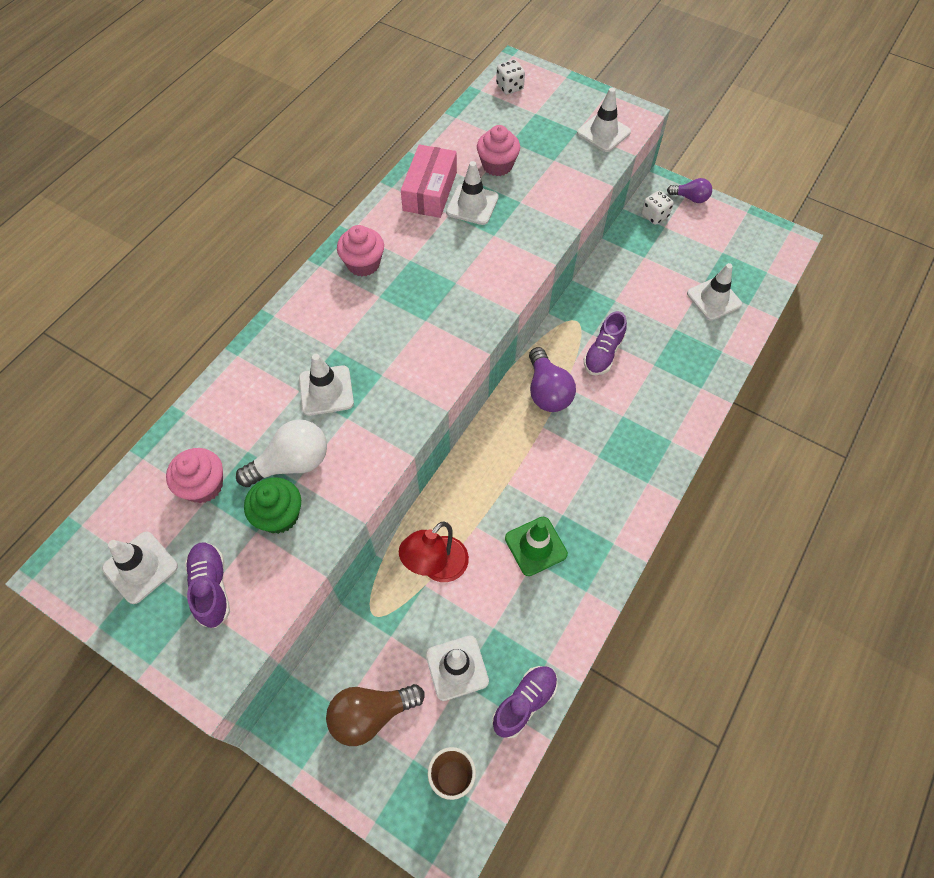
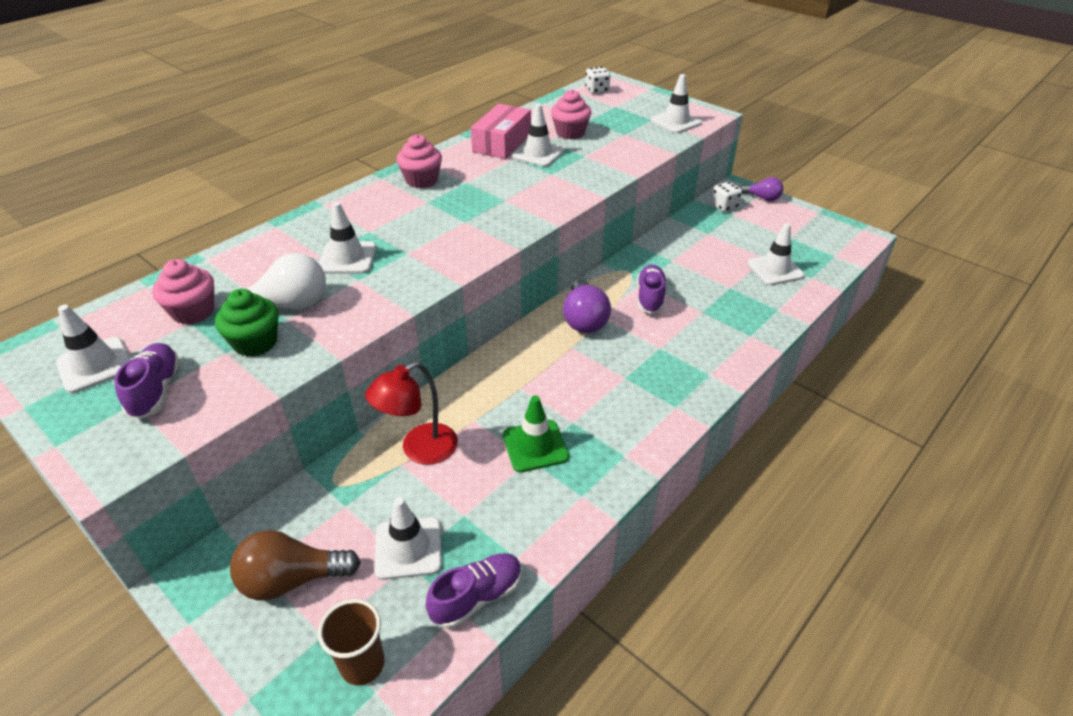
camera: 10 degrees right, 20 degrees down
(603, 353) = (650, 297): purple shoe -> purple shoe turned 150 degrees clockwise

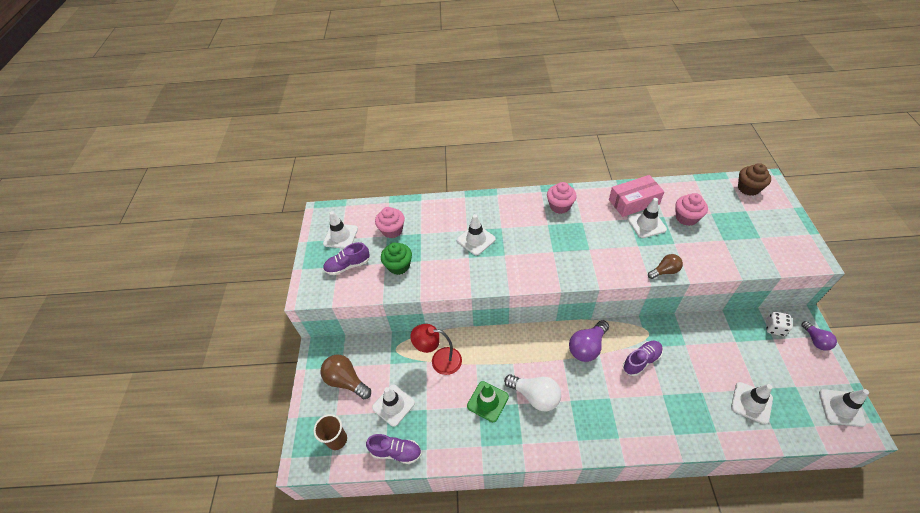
camera: 50 degrees right, 10 degrees up
(156, 390) = (348, 266): purple shoe -> purple shoe turned 150 degrees counterclockwise
(288, 305) = (428, 253): white light bulb -> white light bulb (535, 396)
(597, 90) = (748, 188): white dice -> brown cupcake
(603, 180) = (664, 271): none -> brown light bulb
(676, 122) = (776, 250): white traffic cone -> white traffic cone (841, 408)

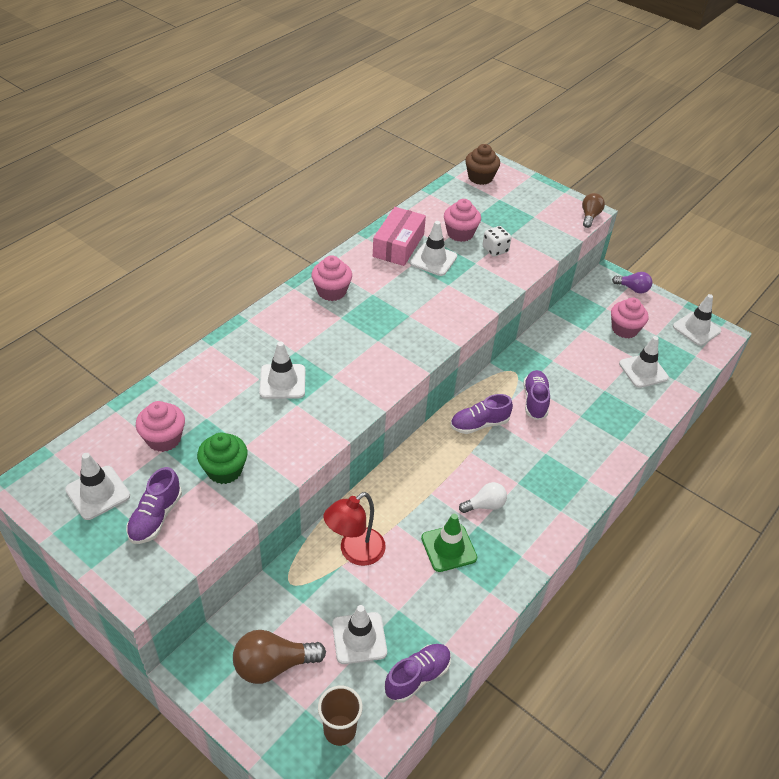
camera: 55 degrees left, 5 degrees down
(535, 396) = (485, 505): white light bulb -> white light bulb, size x0.62
(587, 347) = (479, 424): purple light bulb -> purple shoe
(664, 271) = (495, 293): brown light bulb -> brown light bulb (590, 216)
(771, 364) = (624, 329): none -> pink cupcake
(774, 328) = (598, 298): white dice -> white dice (495, 250)

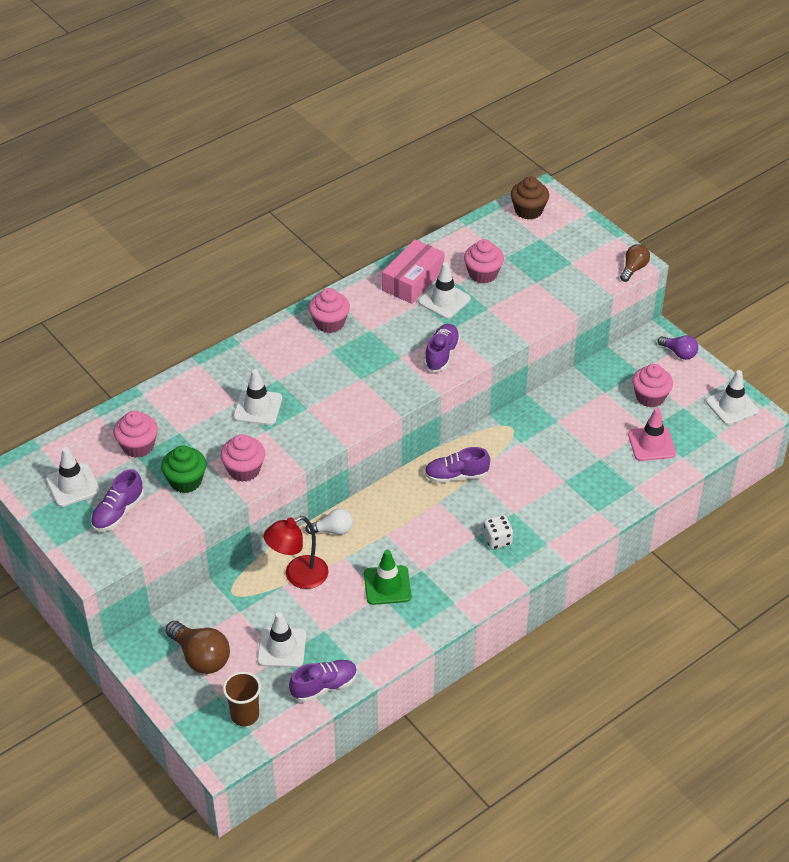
camera: 15 degrees right, 0 degrees up
(273, 665) = (201, 657): brown light bulb -> brown light bulb turned 135 degrees counterclockwise
(285, 449) = (244, 470): none -> pink cupcake
(485, 505) = (435, 552): white light bulb -> white light bulb (333, 530)
(495, 250) = (514, 296): white dice -> white dice (497, 540)
(535, 401) = (522, 460): purple shoe -> purple shoe (441, 354)
(643, 371) = (651, 444): white traffic cone -> pink traffic cone

